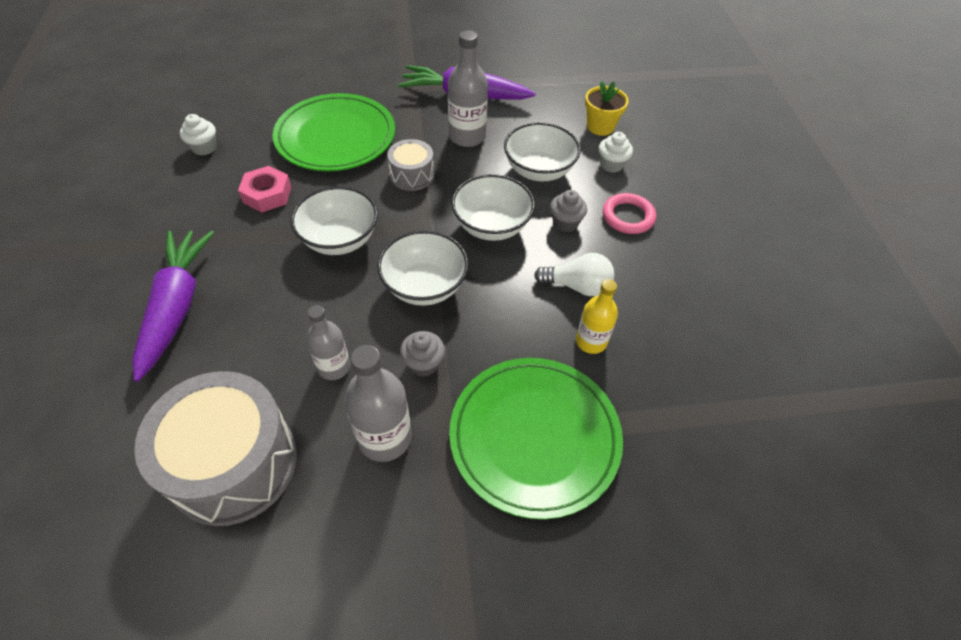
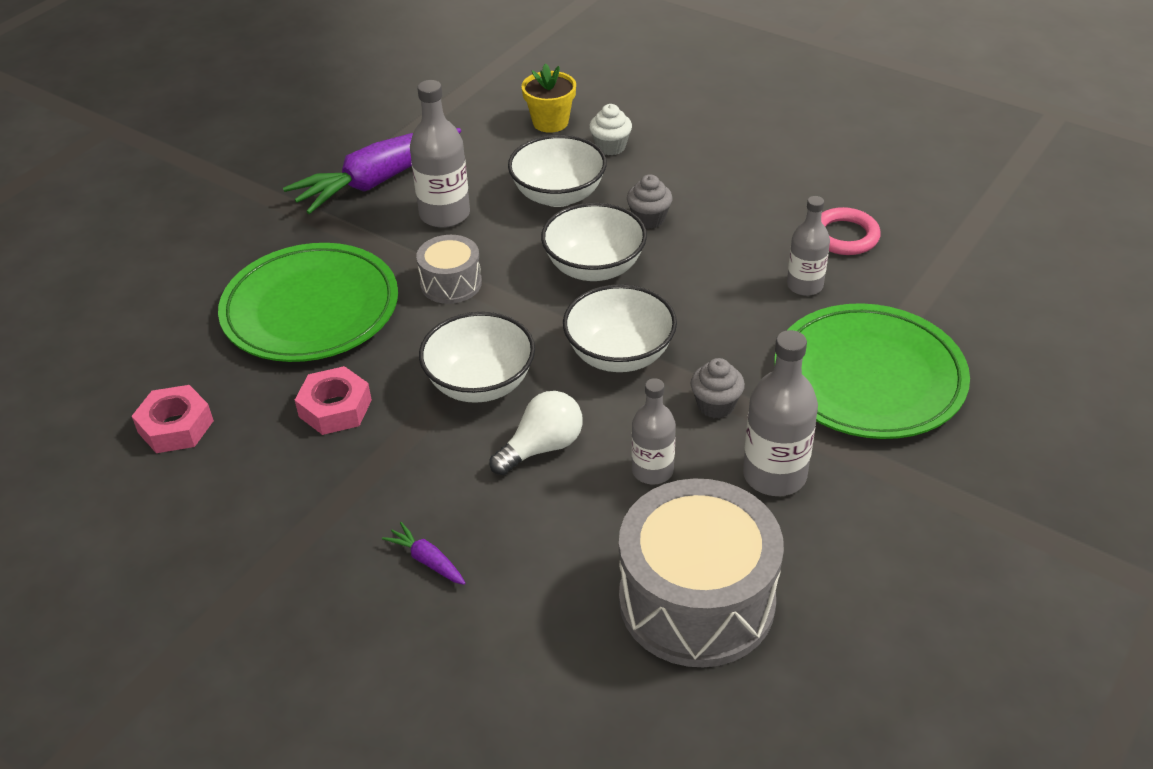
camera: 45 degrees left, 10 degrees down
(177, 307) = (427, 560): purple carrot -> purple carrot, size x0.40
(204, 148) = (175, 427): white cupcake -> pink nut
(577, 286) = (734, 257): white light bulb -> white light bulb (542, 447)
(591, 341) = (804, 285): yellow bottle -> grey bottle
(628, 217) = (688, 177): pink ring -> pink ring (844, 236)

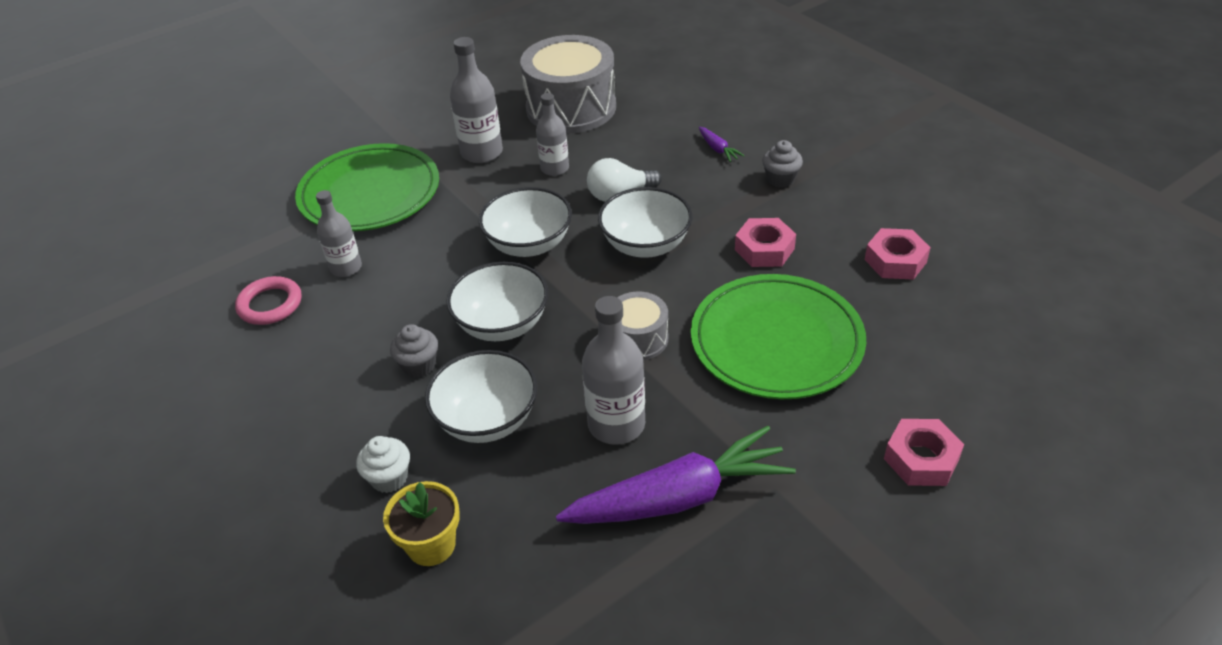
camera: 160 degrees left, 0 degrees up
(178, 243) = (921, 459): none -> pink nut
(716, 405) = (486, 197): grey cupcake -> grey cupcake (780, 179)

